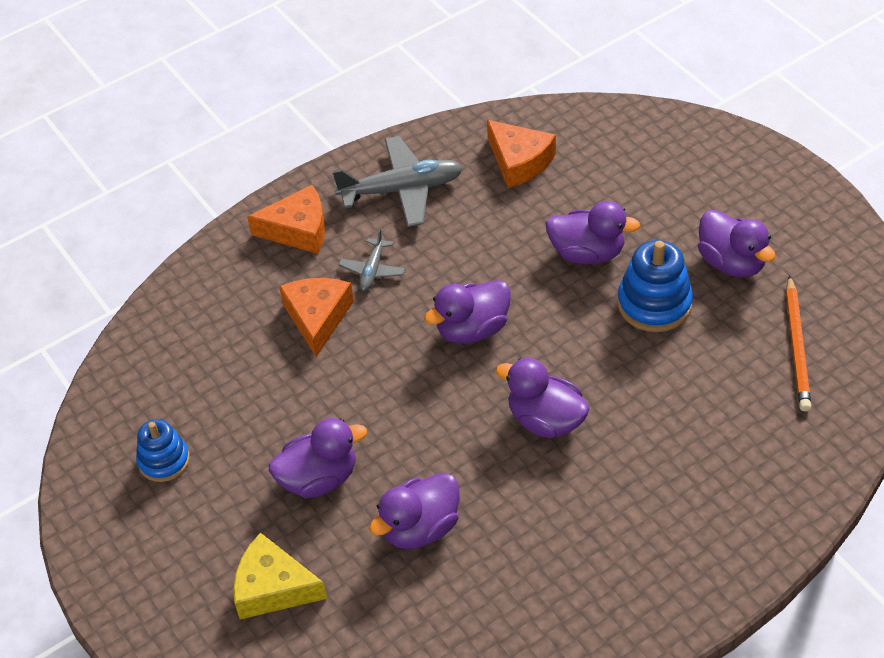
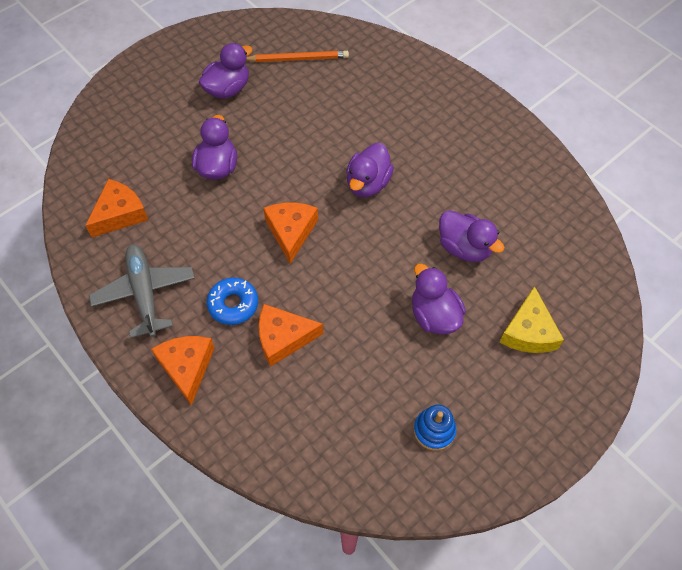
camera: 100 degrees left, 10 degrees up
(372, 270) = (233, 304): grey plane -> blue donut
(472, 329) = (291, 232): purple duck -> orange cheese
(654, 304) = (264, 128): blue stacking toy -> none

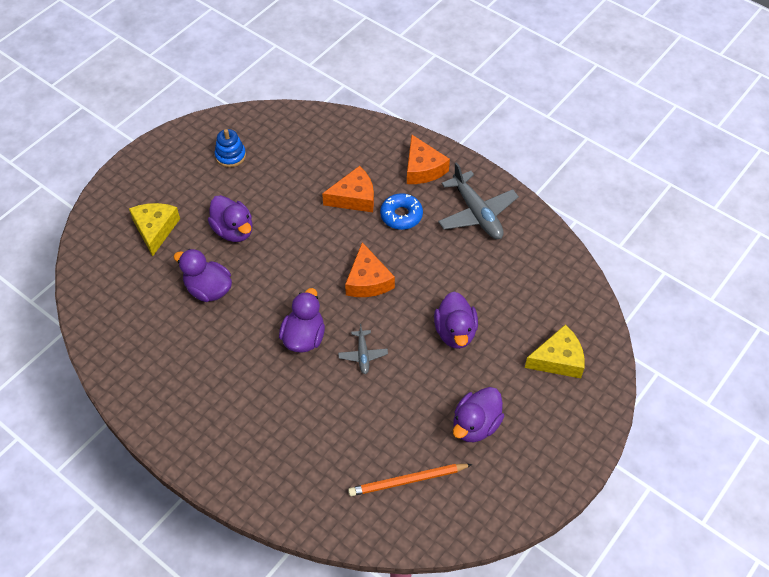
camera: 170 degrees right, 5 degrees down
(120, 214) = (528, 273): orange cheese -> none
(131, 129) = (558, 359): none -> yellow cheese
(313, 159) = (363, 355): none -> grey plane

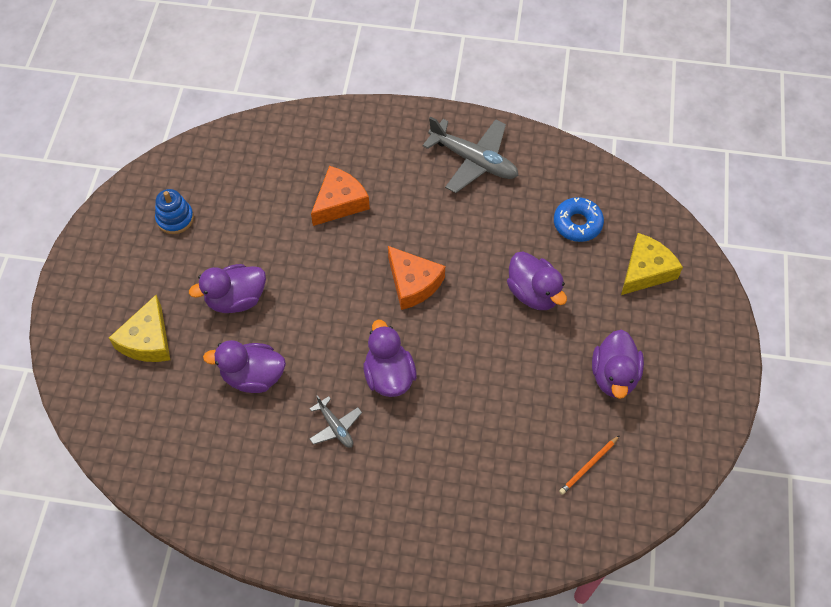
camera: 30 degrees left, 5 degrees up
(155, 229) = (147, 340): yellow cheese -> yellow cheese turned 135 degrees counterclockwise
(233, 230) = (236, 299): purple duck -> purple duck turned 135 degrees clockwise
(363, 355) = (460, 363): grey plane -> grey plane (335, 427)
(401, 215) = (400, 198): blue donut -> blue donut (577, 223)
(407, 481) = (588, 466): orange pencil -> orange pencil, size x0.62
(423, 168) = (389, 139): orange cheese -> none

